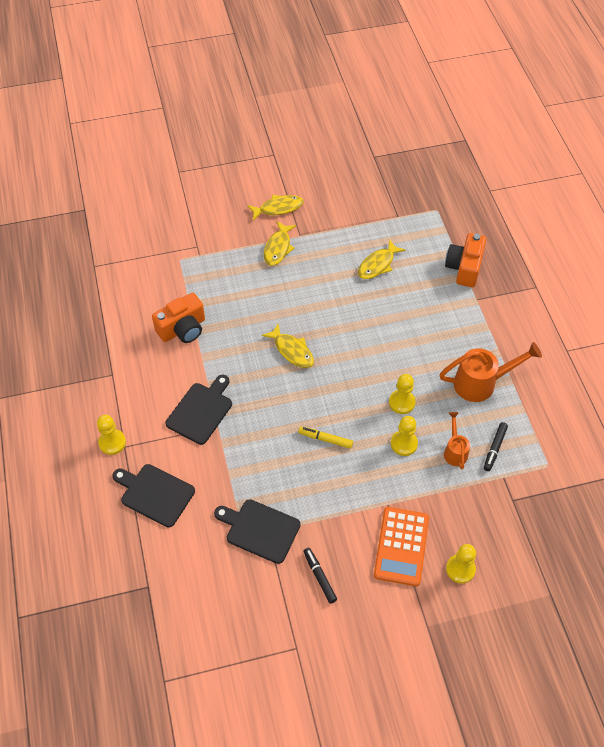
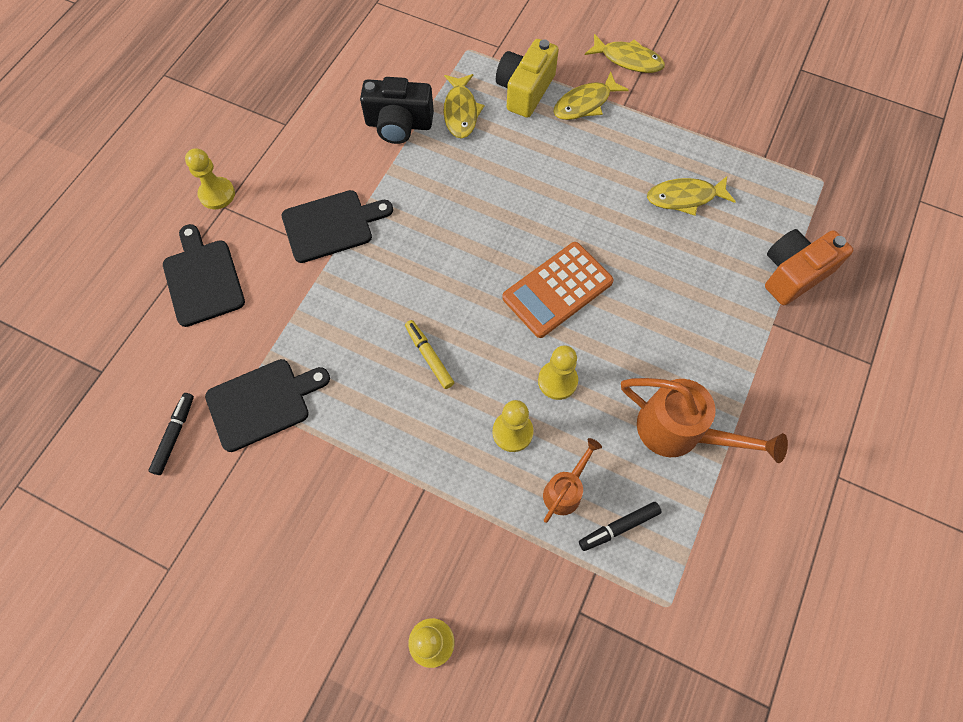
camera: 40 degrees right, 10 degrees up
(183, 329) = (399, 124): orange camera -> black camera
(237, 262) = (525, 90): none -> yellow camera
(260, 530) = (262, 403): black cutting board -> black cutting board turned 90 degrees clockwise
(292, 350) = (490, 228): yellow fish -> yellow fish (461, 112)
(319, 577) = (270, 509): black marker -> black marker (175, 435)
(401, 546) = (391, 553): orange calculator -> orange calculator (557, 290)

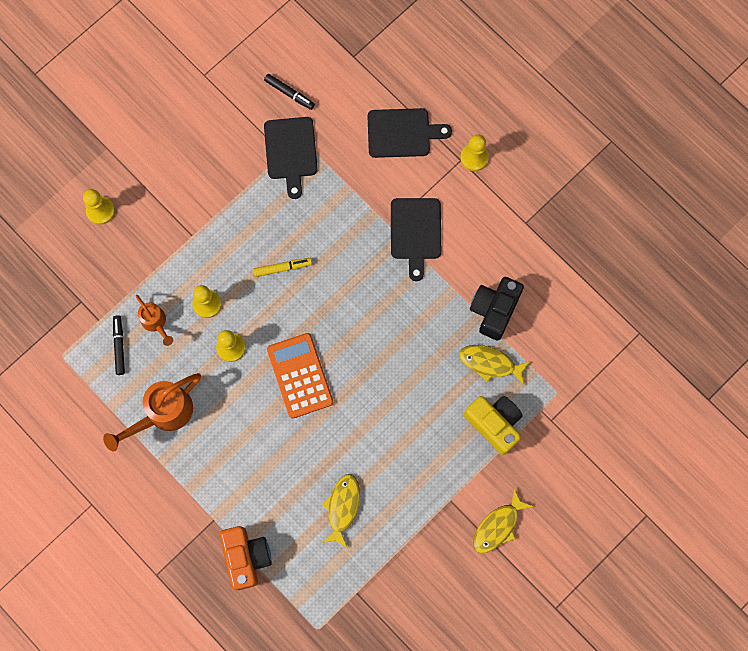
camera: 110 degrees right, 10 degrees up
(585, 103) = (463, 468): yellow fish -> none

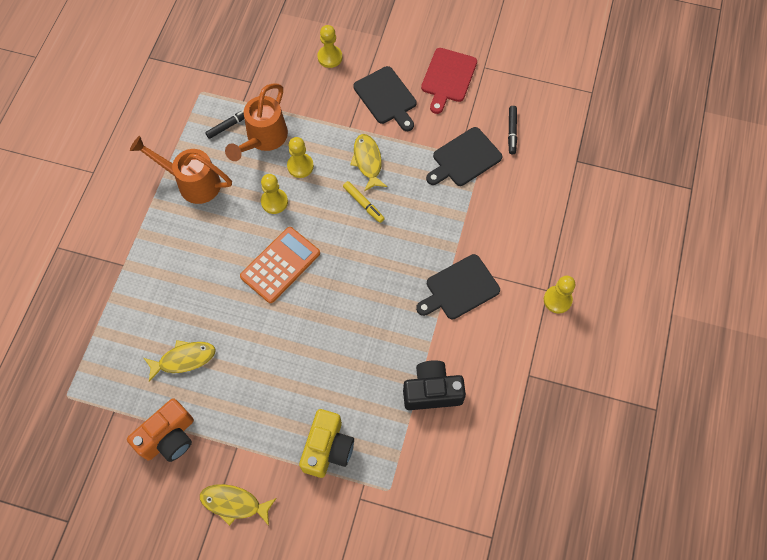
camera: 60 degrees right, 10 degrees down
(155, 322) = (263, 139): orange watering can -> orange watering can, size x1.76
(195, 114) = (448, 78): none -> red cutting board
(246, 557) = (103, 306): orange camera -> orange camera (169, 437)
(402, 133) = (538, 232): black cutting board -> black cutting board (386, 97)
(490, 363) = (381, 414): yellow fish -> yellow fish (368, 161)

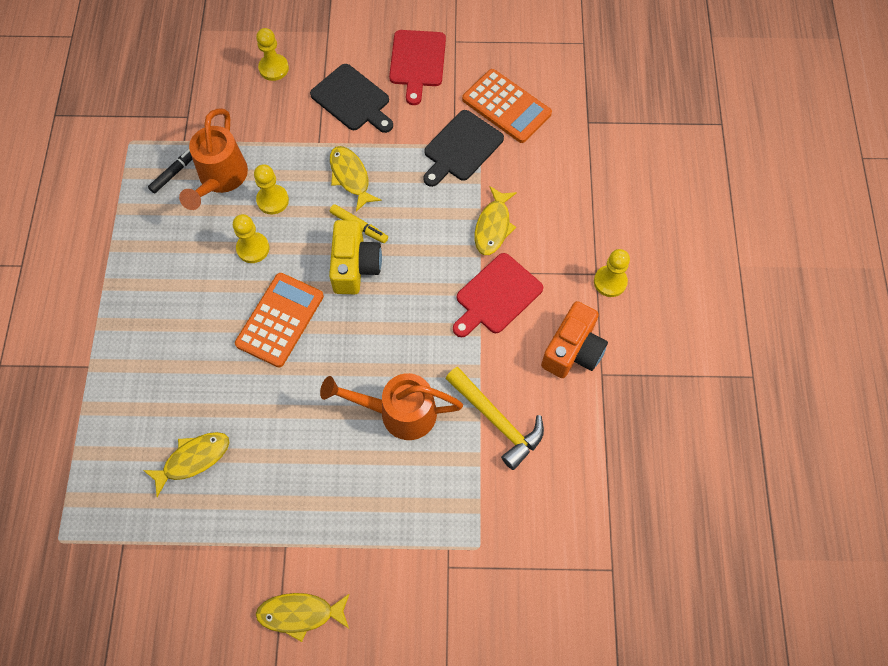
camera: 15 degrees left, 0 degrees up
(169, 437) = (199, 557): orange camera -> orange camera (573, 350)
(192, 183) = (148, 249): orange watering can -> orange watering can (398, 412)
(327, 448) = (394, 519): yellow camera -> yellow camera (355, 266)
(432, 391) = (497, 421): black camera -> yellow hammer
(459, 288) = (496, 296): black cutting board -> red cutting board
(473, 230) = (493, 226): none -> yellow fish
(511, 132) = (506, 106): black marker -> orange calculator

